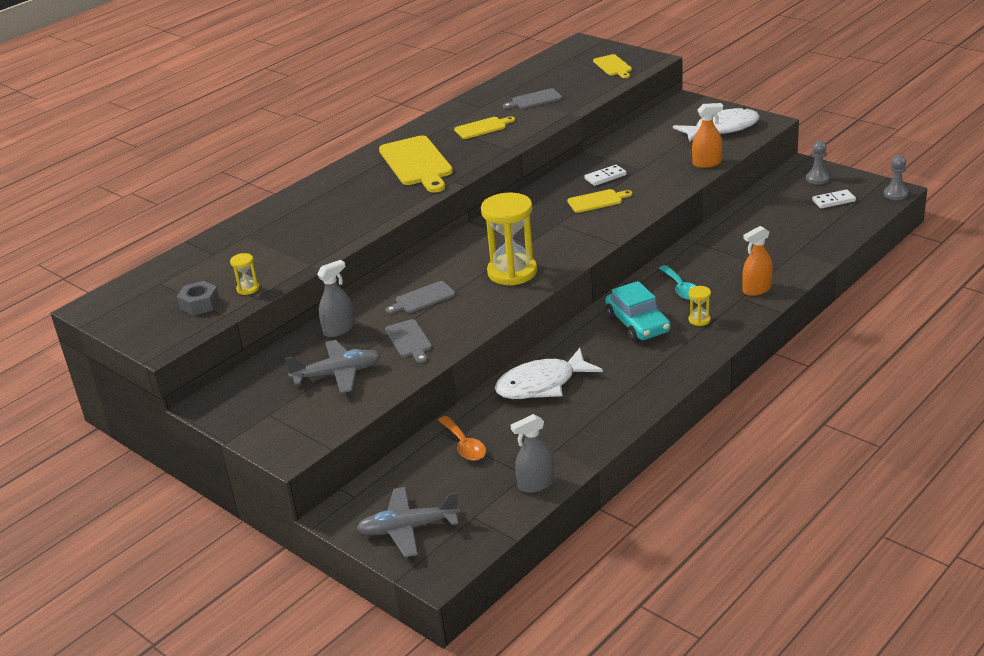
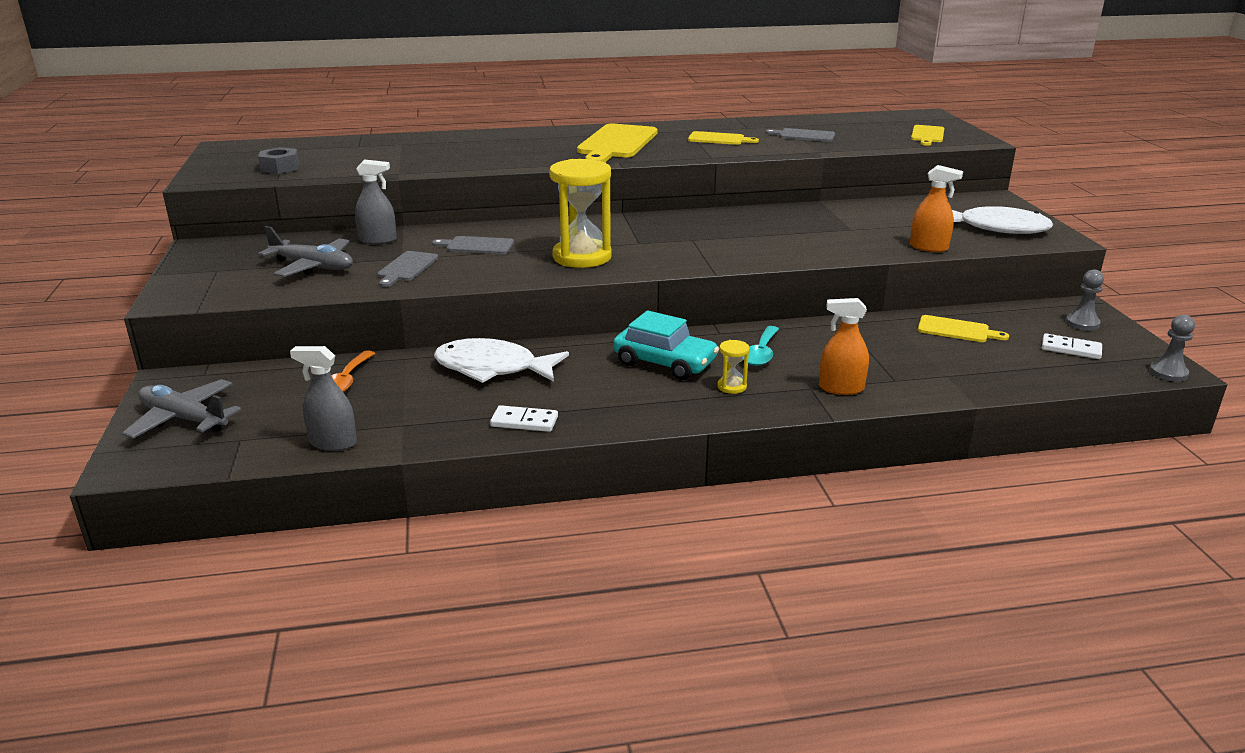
camera: 35 degrees right, 5 degrees down
(248, 289) = (327, 171): yellow hourglass -> none
(597, 201) = (760, 237): yellow cutting board -> yellow cutting board (956, 330)
(605, 177) = (803, 224): white domino -> white domino (524, 422)
(637, 324) = (665, 363): turquoise car -> turquoise car turned 75 degrees counterclockwise

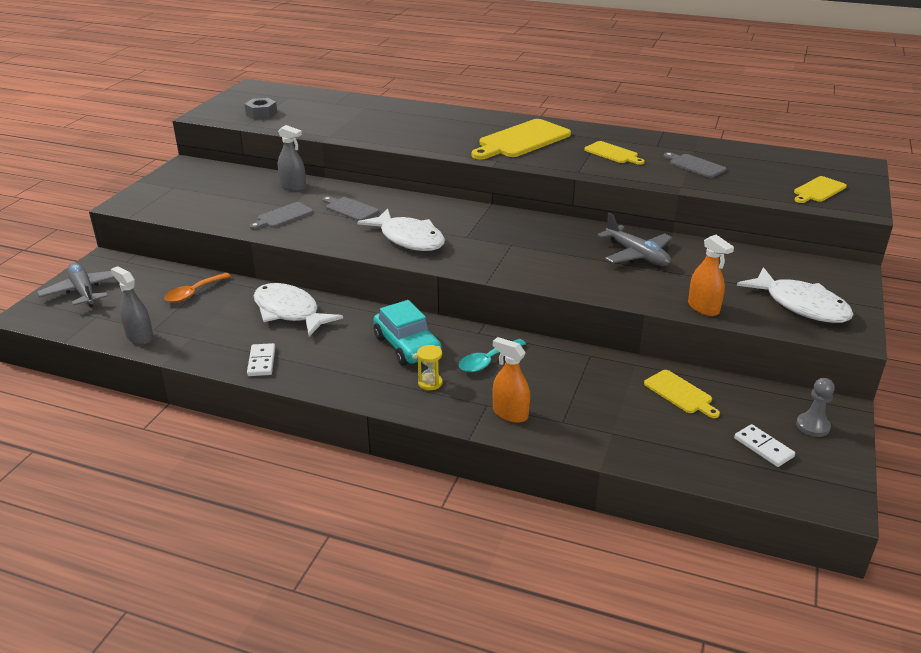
camera: 30 degrees right, 5 degrees up
(313, 267) = (229, 199): grey plane -> grey plane (637, 255)
(524, 422) = (261, 362): white domino -> white domino turned 45 degrees clockwise
(582, 257) = (409, 239): yellow hourglass -> white fish
(1168, 373) = (828, 505): grey pawn -> none

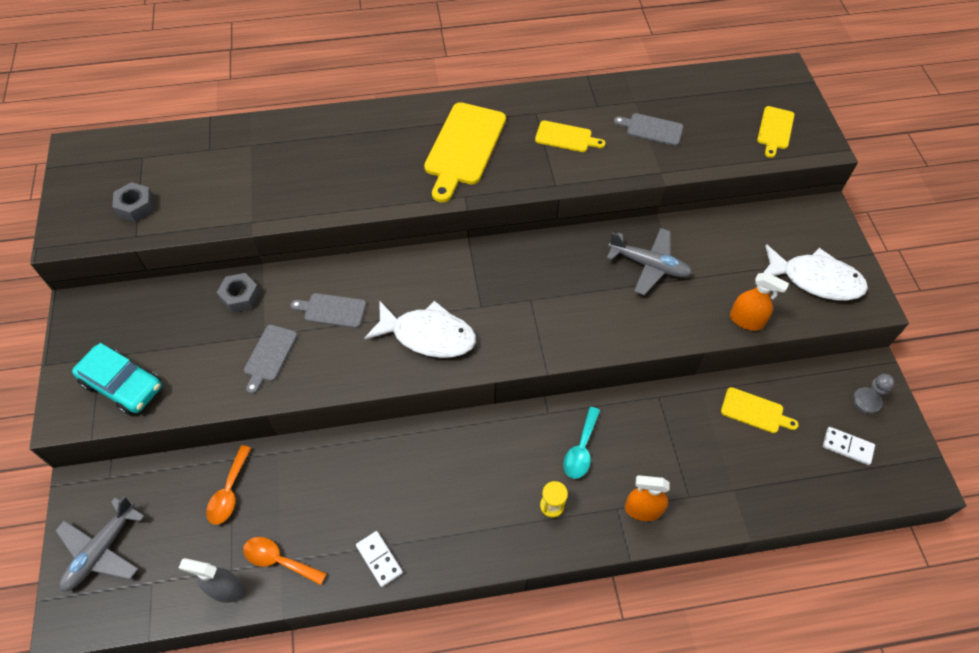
camera: 30 degrees left, 25 degrees up
(84, 291) = (102, 550): grey plane -> grey plane turned 90 degrees counterclockwise
(190, 336) = (279, 560): none -> orange spoon
(289, 312) = (352, 472): white fish -> none
(293, 186) = (240, 297): grey spray bottle -> grey nut
(407, 346) = (498, 465): turquoise car -> turquoise car (123, 385)

